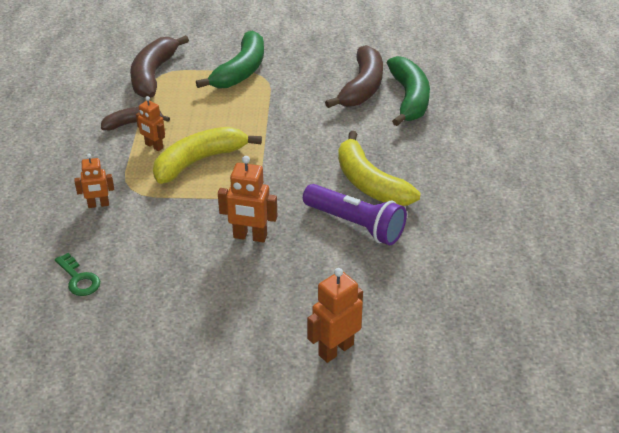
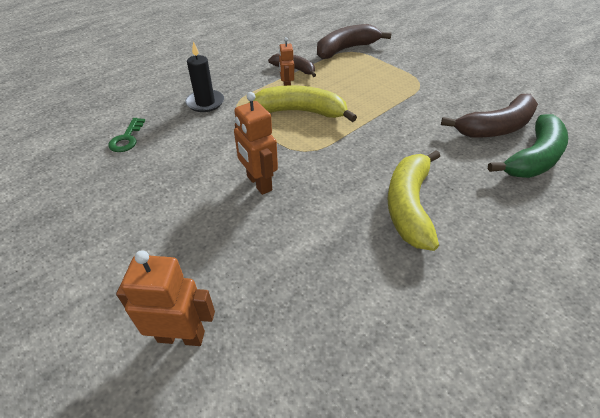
camera: 45 degrees right, 5 degrees up
(98, 205) = (205, 103): orange robot -> black candle
(241, 71) = (408, 72): green banana -> none
(355, 225) = (351, 232): purple flashlight -> none

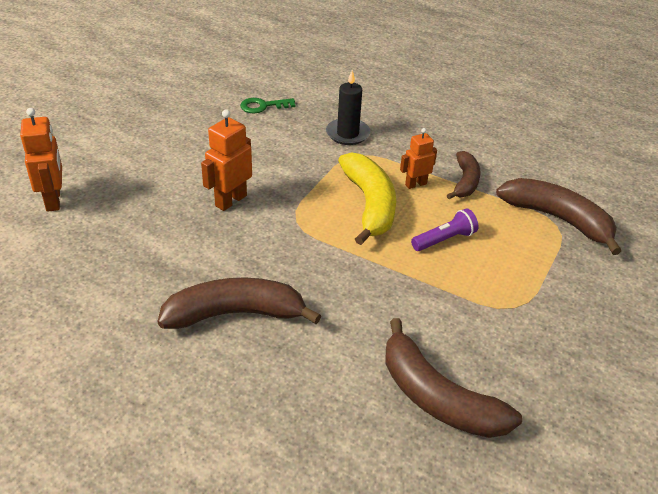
camera: 70 degrees right, 5 degrees down
(351, 91) = (444, 240): none -> purple flashlight
(408, 205) = (235, 314): yellow banana -> brown banana
(533, 158) = (379, 439): green banana -> none

